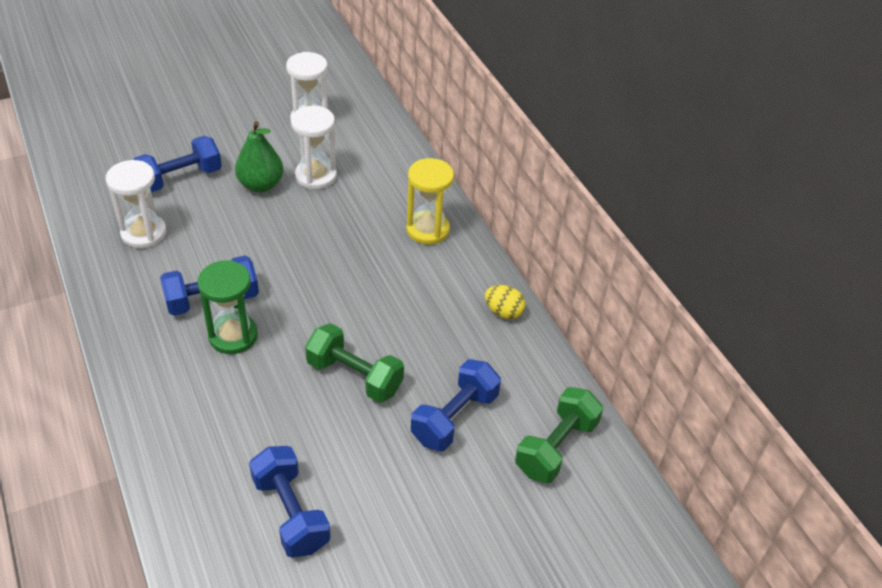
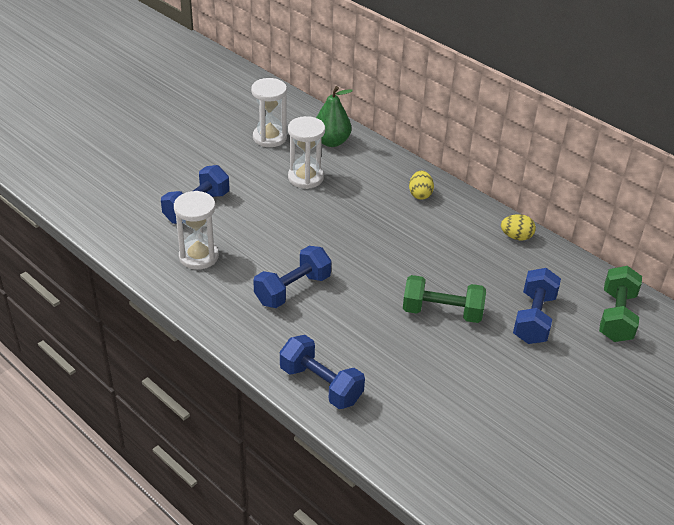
camera: 20 degrees left, 5 degrees down
(233, 336) = (329, 311): green hourglass -> none
(261, 185) = (266, 195): green pear -> green pear (331, 142)
(290, 513) = (465, 419): blue dumbbell -> blue dumbbell (321, 385)
(427, 230) = (420, 194): yellow hourglass -> yellow egg

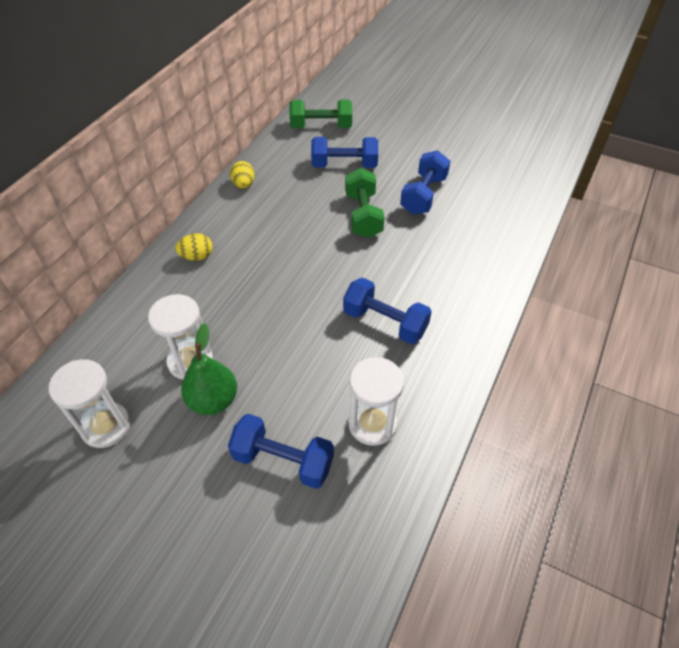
camera: 105 degrees left, 10 degrees up
(321, 385) = (489, 273): blue dumbbell -> blue dumbbell (423, 195)
(331, 142) = (107, 354): green pear -> green pear (213, 400)

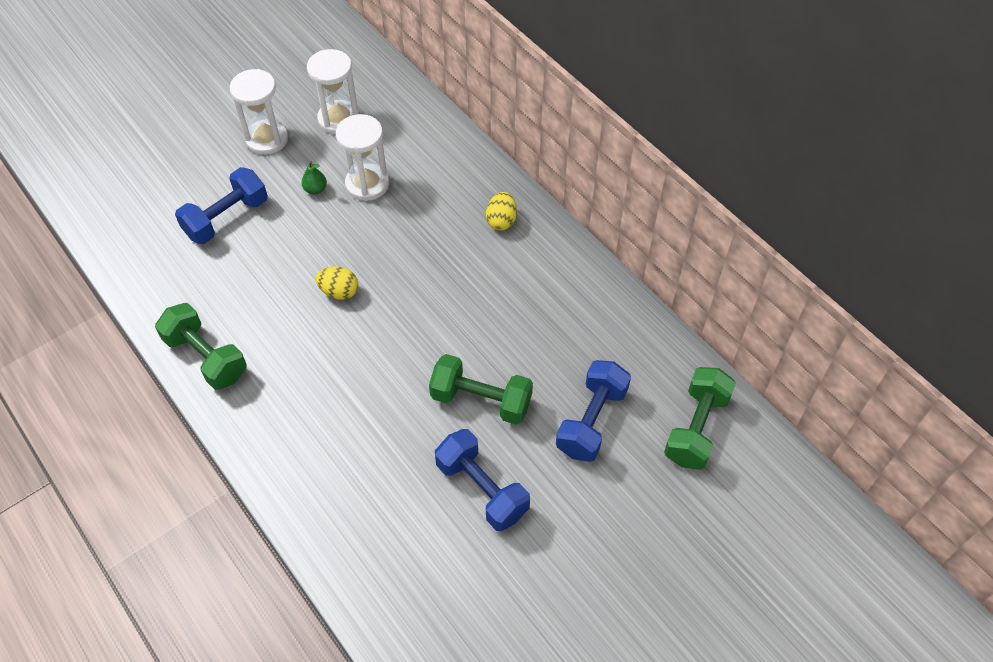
camera: 115 degrees right, 5 degrees up
(213, 400) = (315, 189): green pear -> green pear, size x0.50
(244, 185) = (604, 296): yellow egg -> yellow egg (339, 292)
(372, 424) = (212, 291): white hourglass -> white hourglass (267, 139)
(385, 322) = (310, 350): blue dumbbell -> none
(438, 390) = (206, 357): none -> green dumbbell

